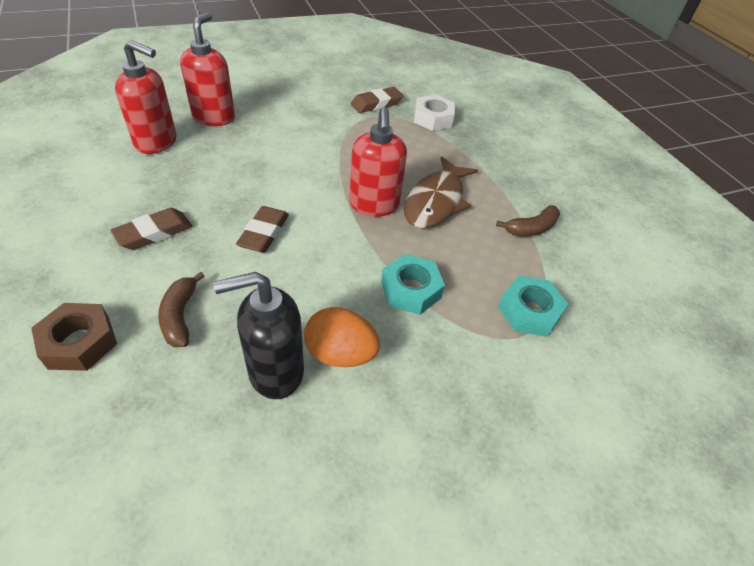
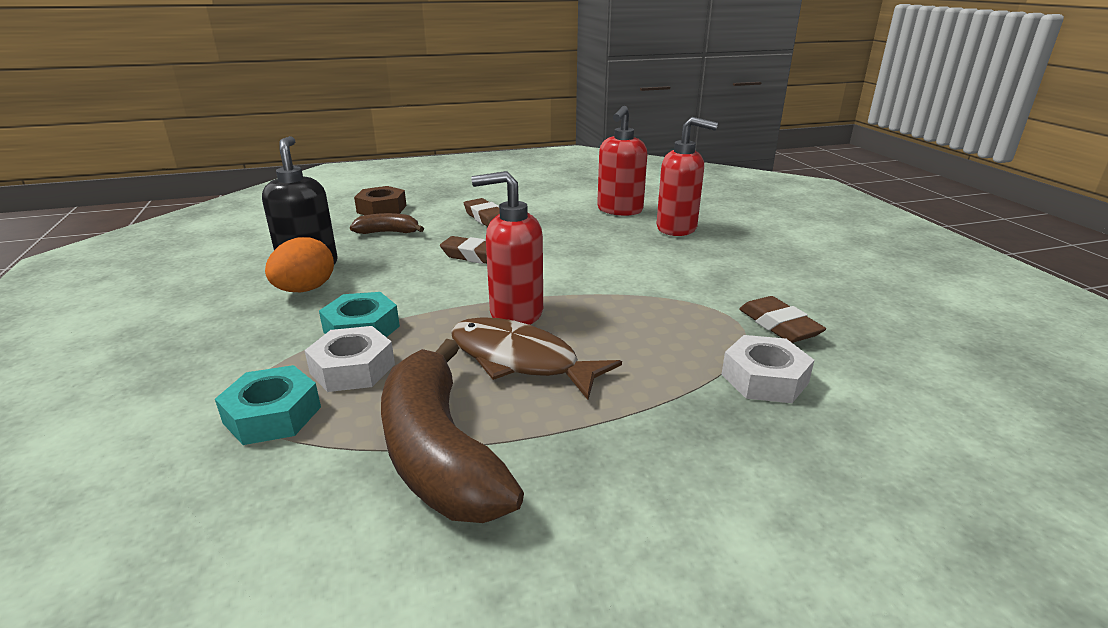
camera: 100 degrees right, 20 degrees down
(466, 282) = (352, 368): none -> white nut
(531, 228) = (439, 452): brown banana -> brown banana, size x2.05

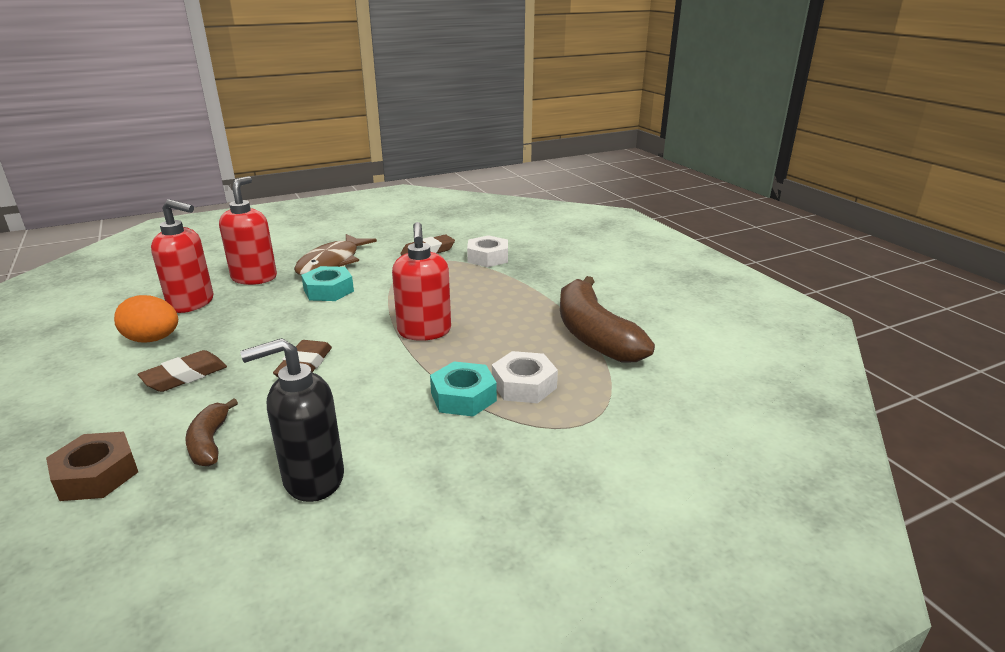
camera: 100 degrees left, 0 degrees up
(273, 415) = (592, 402): turquoise nut -> turquoise nut (328, 290)
(305, 290) = (385, 457): orange egg -> orange egg (153, 339)
(439, 452) = (594, 335): brown banana -> brown banana turned 105 degrees clockwise
(520, 360) = (491, 323): brown fish -> brown fish (332, 263)

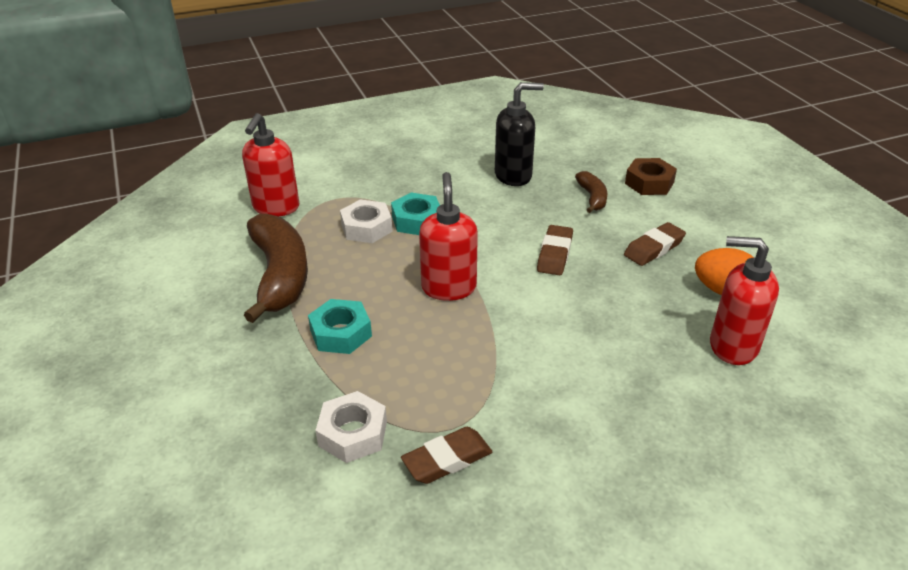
camera: 175 degrees left, 10 degrees up
(254, 278) = (690, 398): red soap dispenser -> red soap dispenser (276, 207)
(328, 290) = (574, 362): turquoise nut -> turquoise nut (341, 333)
(332, 263) = (595, 433): brown fish -> none

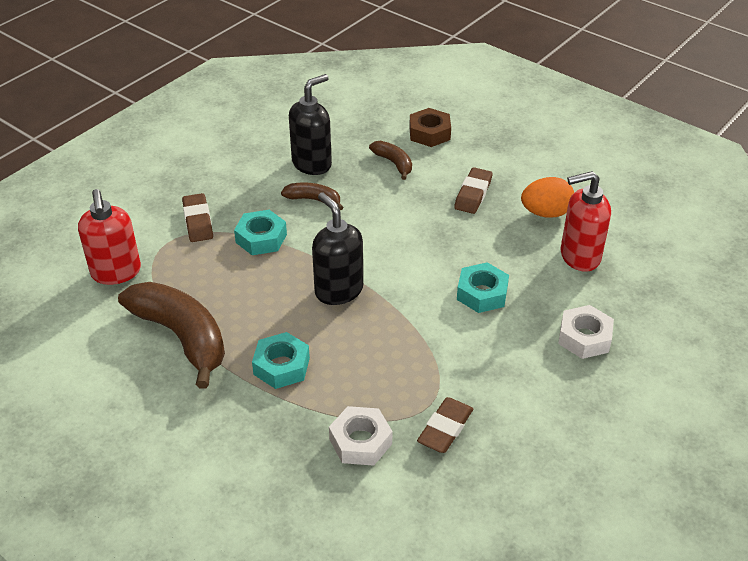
camera: 30 degrees left, 5 degrees up
(366, 228) = (221, 262): white nut -> white nut (584, 337)
(449, 287) = (338, 290): red soap dispenser -> black soap dispenser
(490, 205) = (313, 200): none -> brown banana
(555, 254) = (401, 228): brown eraser -> brown eraser (198, 221)
(592, 342) = (482, 293): none -> turquoise nut

